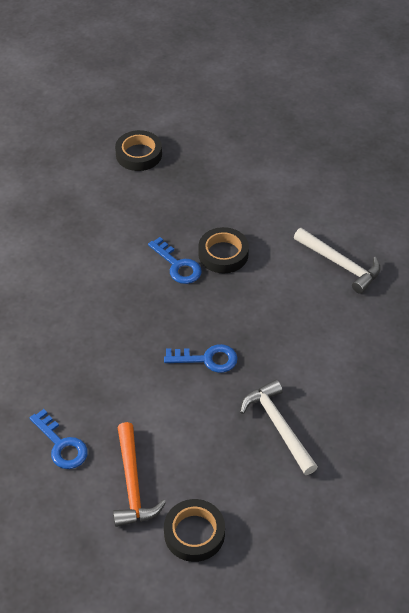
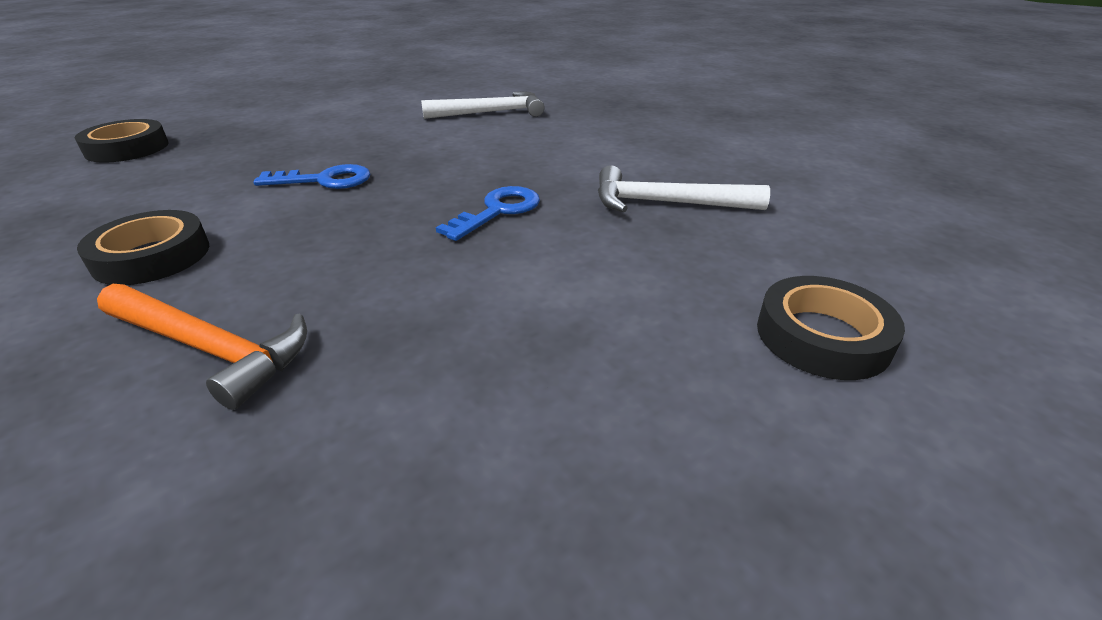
camera: 55 degrees left, 15 degrees down
(61, 445) = (467, 427): blue key -> none
(132, 484) = (659, 365): orange hammer -> orange hammer (210, 349)
(223, 254) = (366, 153): black tape -> black tape (152, 256)

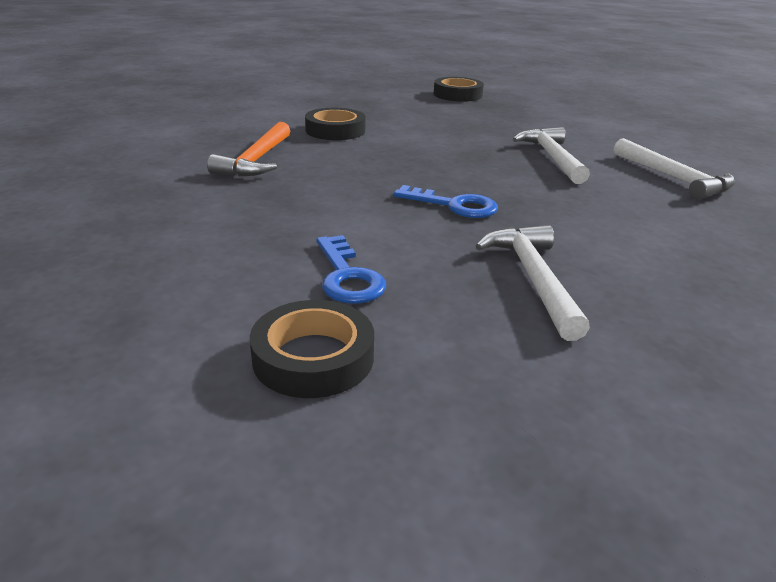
camera: 75 degrees right, 5 degrees down
(324, 180) = (458, 146): blue key -> blue key (347, 276)
(405, 143) = (552, 157): none -> white hammer

